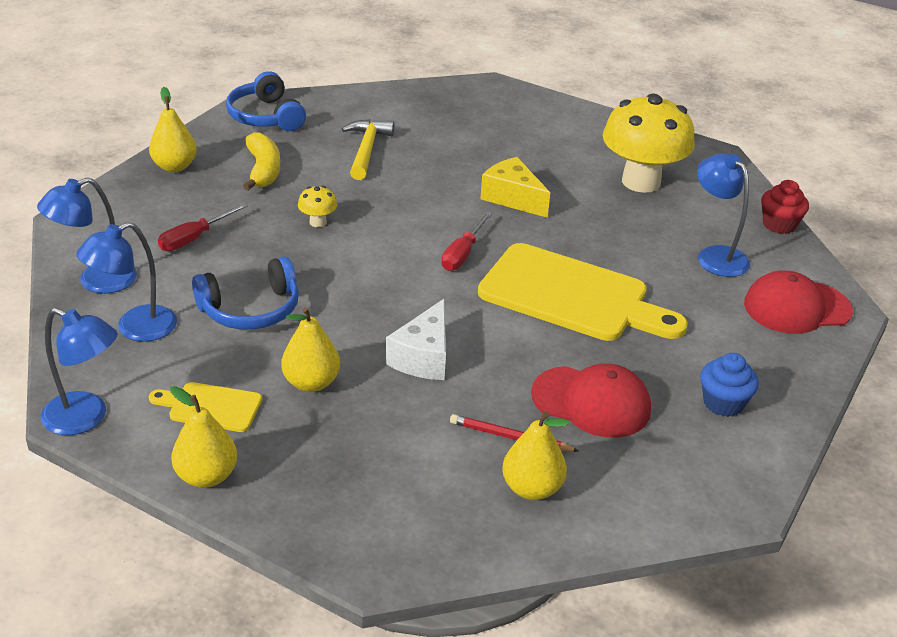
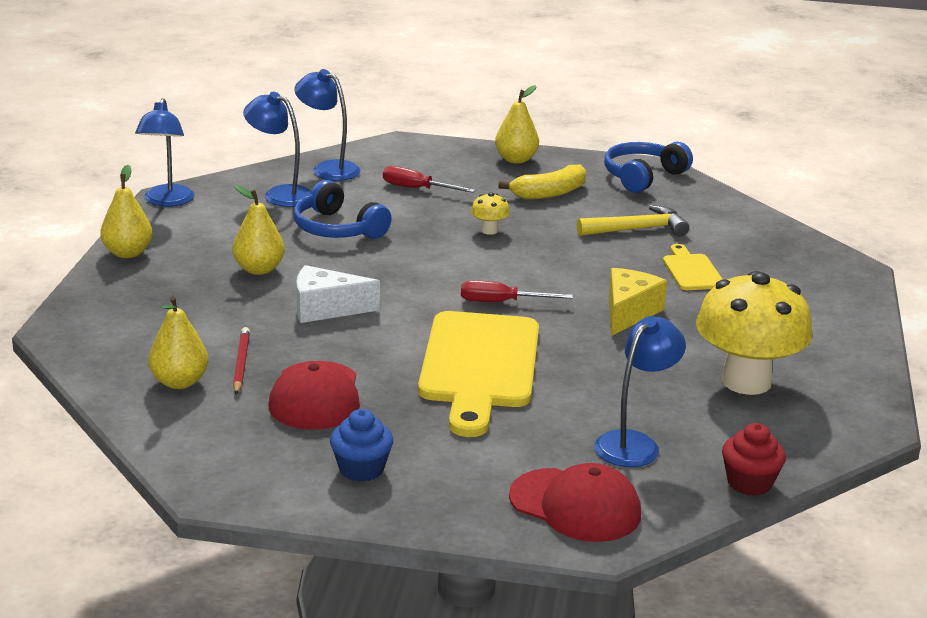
camera: 70 degrees right, 10 degrees down
(210, 407) = (205, 239): yellow cutting board -> yellow cutting board (691, 271)
(797, 307) = (575, 506): red cap -> red cap turned 150 degrees clockwise

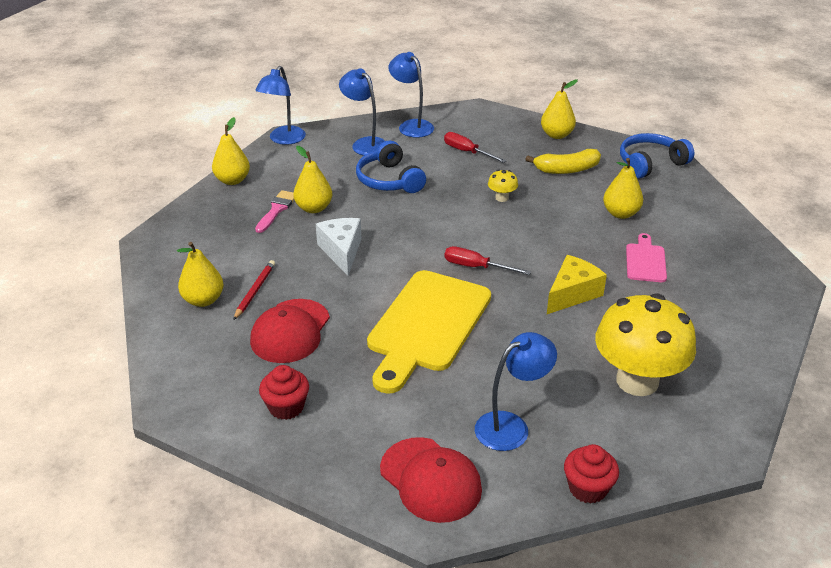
camera: 20 degrees right, 10 degrees up
(210, 277) = (276, 210): none -> pink brush
(326, 309) = (342, 251): white cheese -> white cheese turned 60 degrees clockwise
(361, 469) = (286, 407): blue cupcake -> red cupcake
(637, 229) = (620, 213): yellow hammer -> yellow pear
(691, 271) = (645, 261): yellow cutting board -> pink cutting board

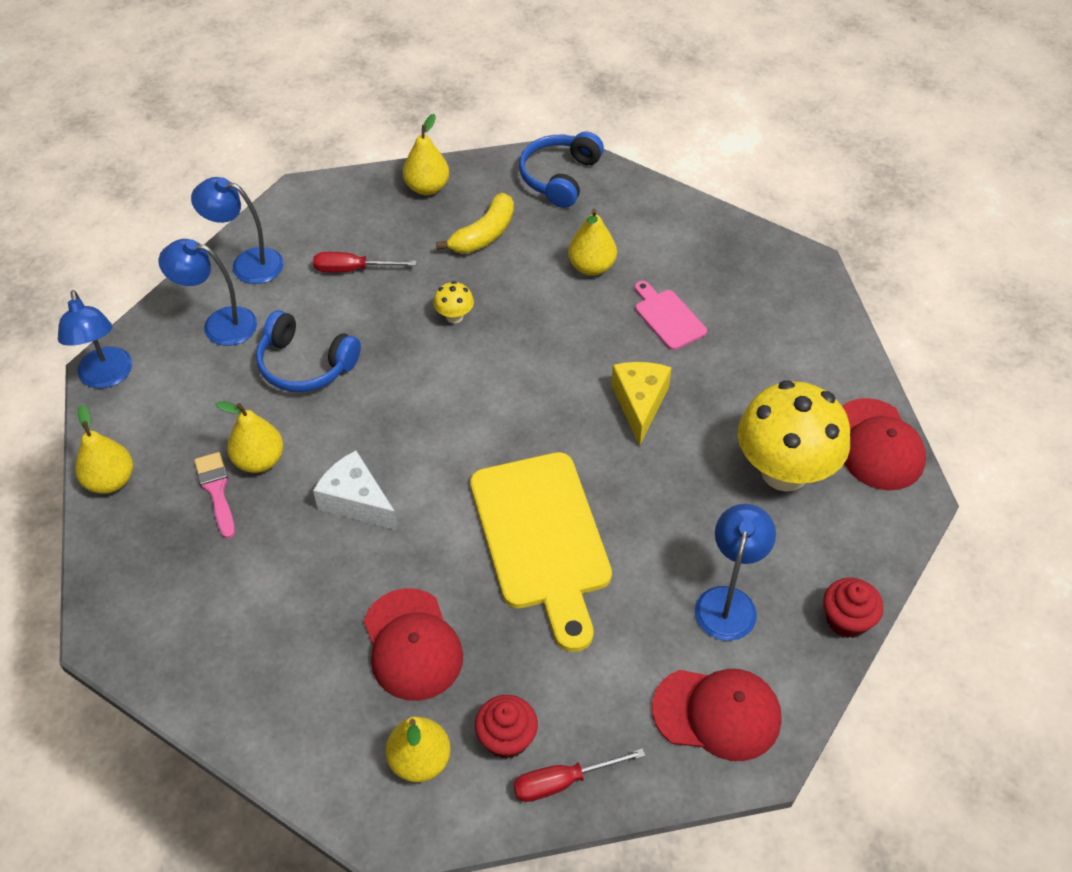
camera: 40 degrees left, 15 degrees up
(203, 300) = (270, 674): yellow pear -> yellow pear (420, 760)
(255, 291) = (316, 621): red pencil -> none
(476, 267) = (517, 430): red screwdriver -> red screwdriver (563, 782)
(731, 405) = (877, 445): none -> red cap

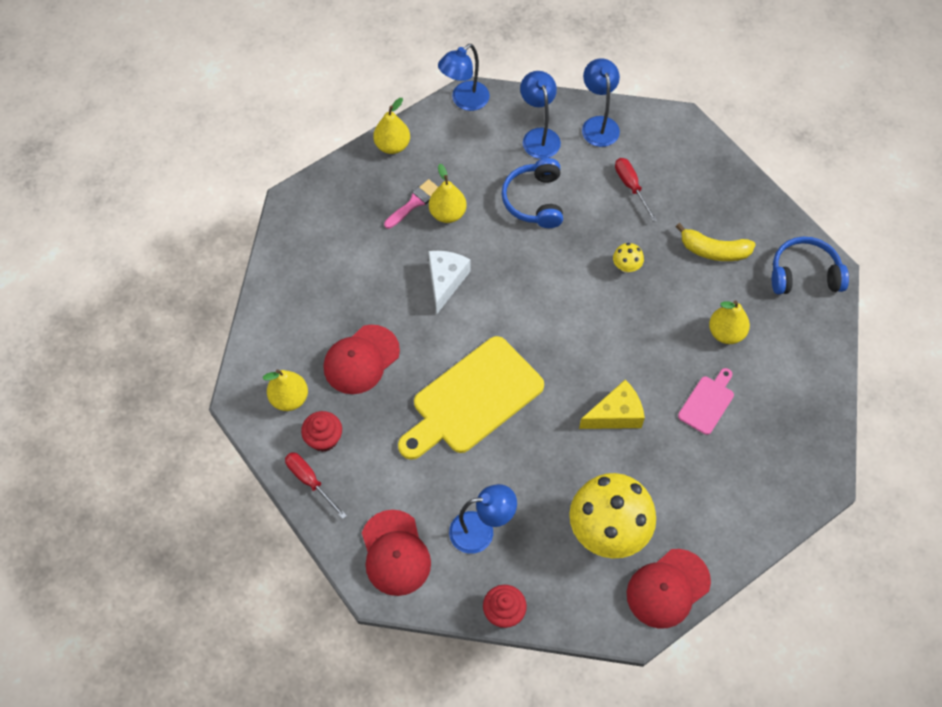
camera: 65 degrees right, 10 degrees up
(427, 187) = (737, 194): yellow pear -> none

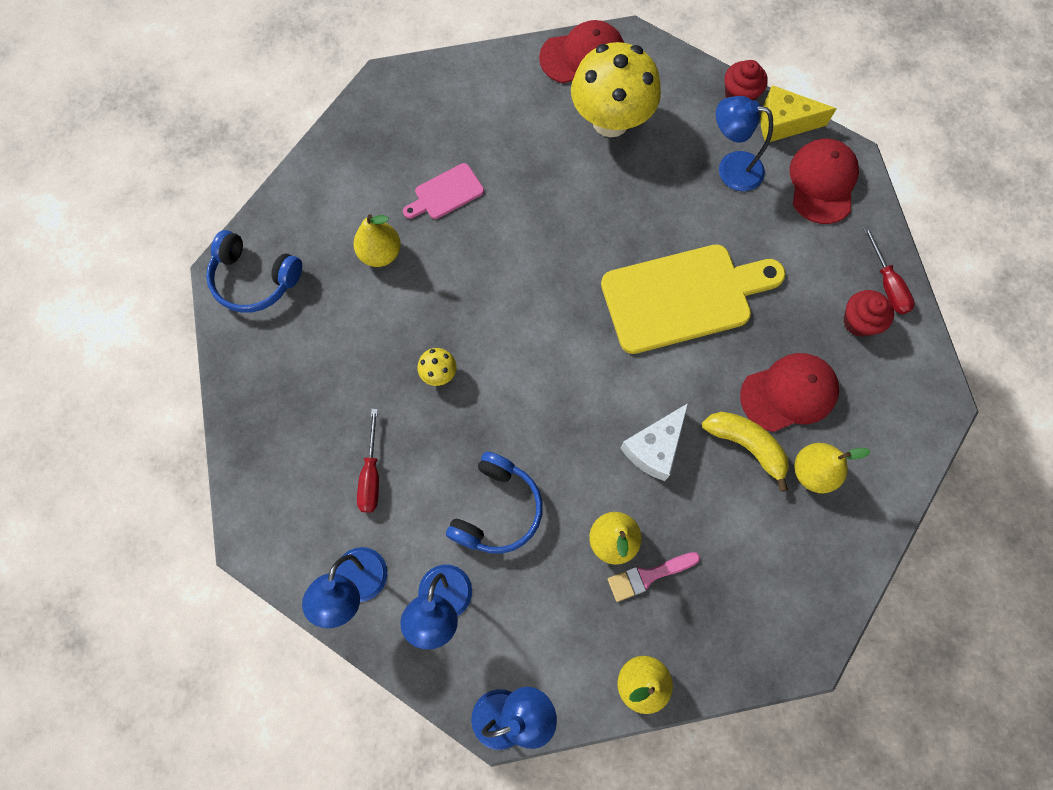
camera: 155 degrees left, 10 degrees up
(289, 398) = (884, 382): yellow pear -> yellow pear (812, 472)
(616, 415) = (544, 220): yellow cheese -> yellow cheese (783, 123)
(714, 251) = (330, 349): yellow banana -> yellow banana (746, 445)

